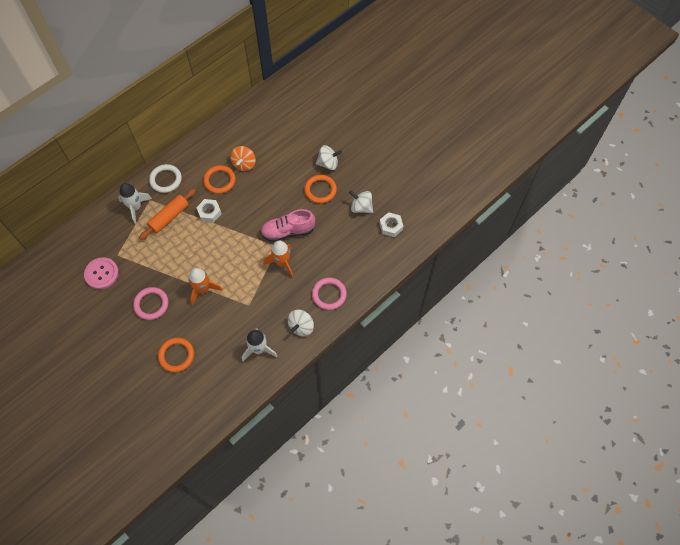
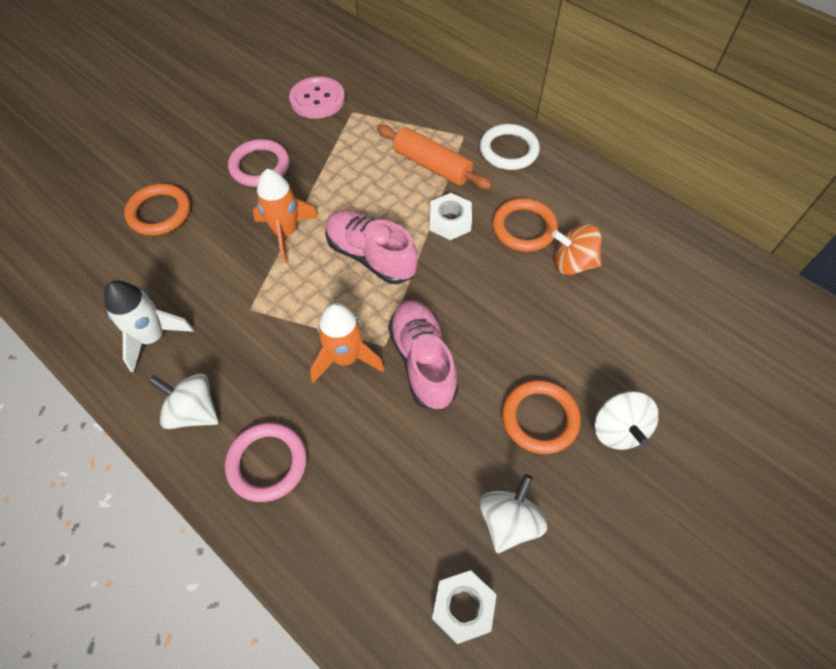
camera: 85 degrees right, 5 degrees down
(135, 207) = (445, 120): white rocket -> none
(225, 250) = (371, 256): none -> pink shoe

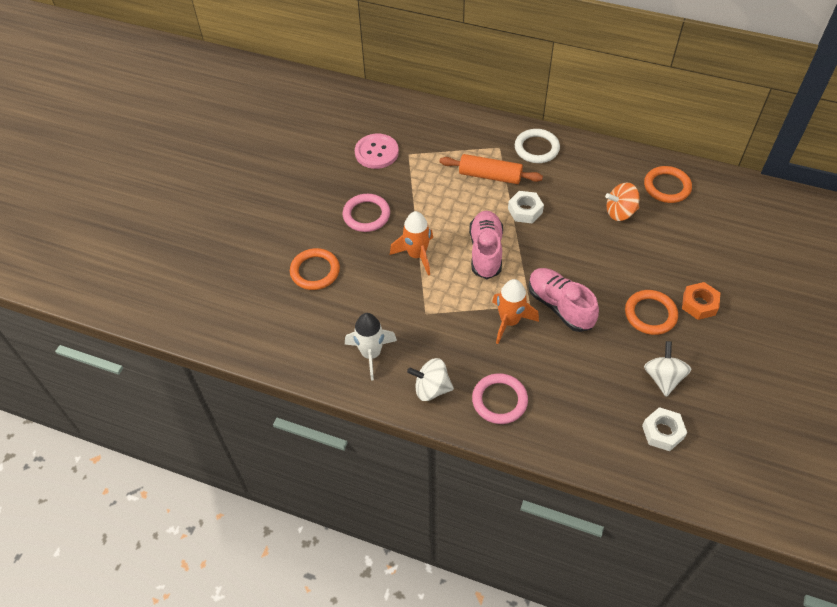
camera: 20 degrees left, 5 degrees down
(371, 256) = (486, 251): pink shoe -> pink shoe turned 75 degrees clockwise
(524, 228) = (576, 199): orange ring -> orange ring (667, 187)
(618, 430) = (699, 304): white spinning top -> orange nut

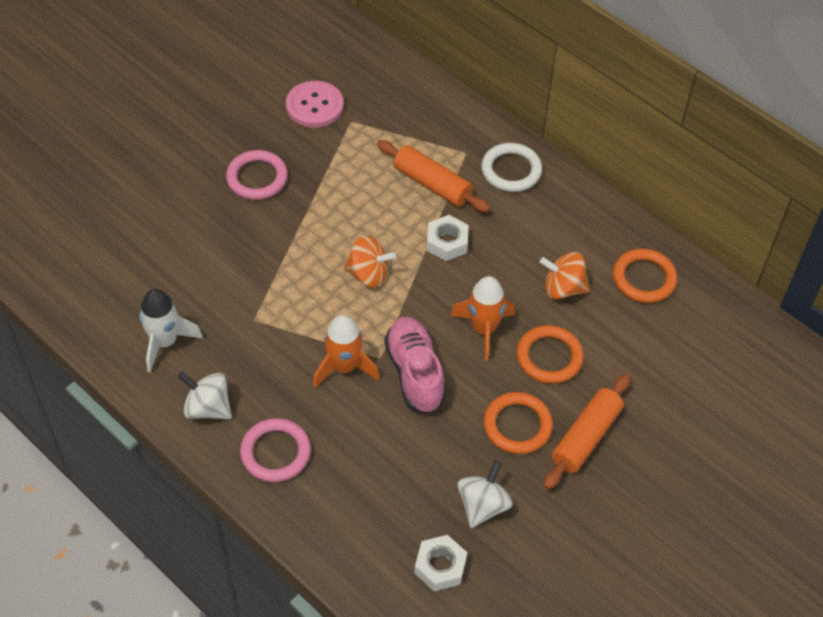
camera: 20 degrees right, 0 degrees up
(315, 271) = (160, 222): orange ring -> orange ring (549, 357)
(417, 255) = (286, 248): orange rocket -> orange rocket (483, 329)
(486, 251) = (368, 274): pink shoe -> orange spinning top
(699, 304) = (586, 437): orange nut -> orange rolling pin

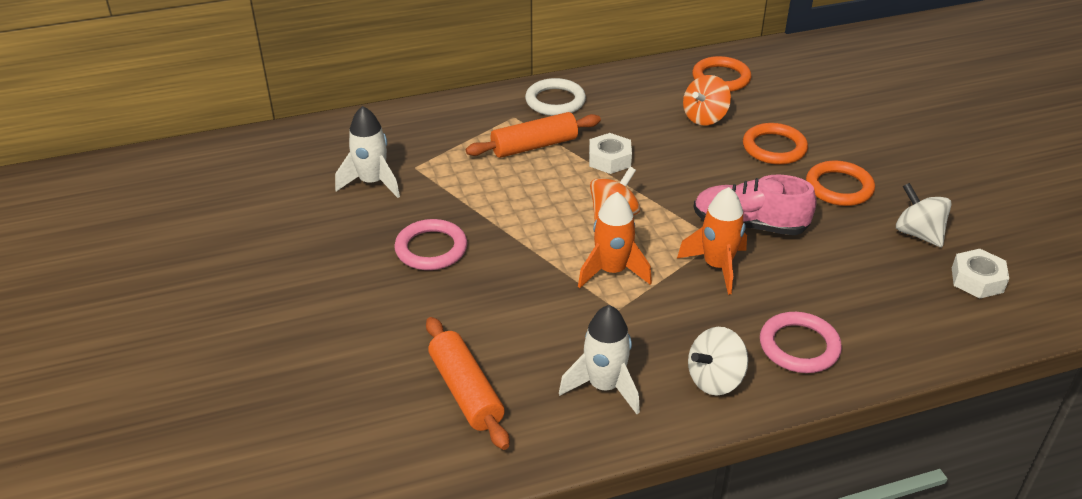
camera: 60 degrees left, 15 degrees down
(314, 106) = (372, 182): pink button -> white rocket
(483, 329) = (723, 171): orange rocket -> orange rocket (612, 271)
(586, 437) = (868, 157): orange rolling pin -> orange rolling pin (466, 391)

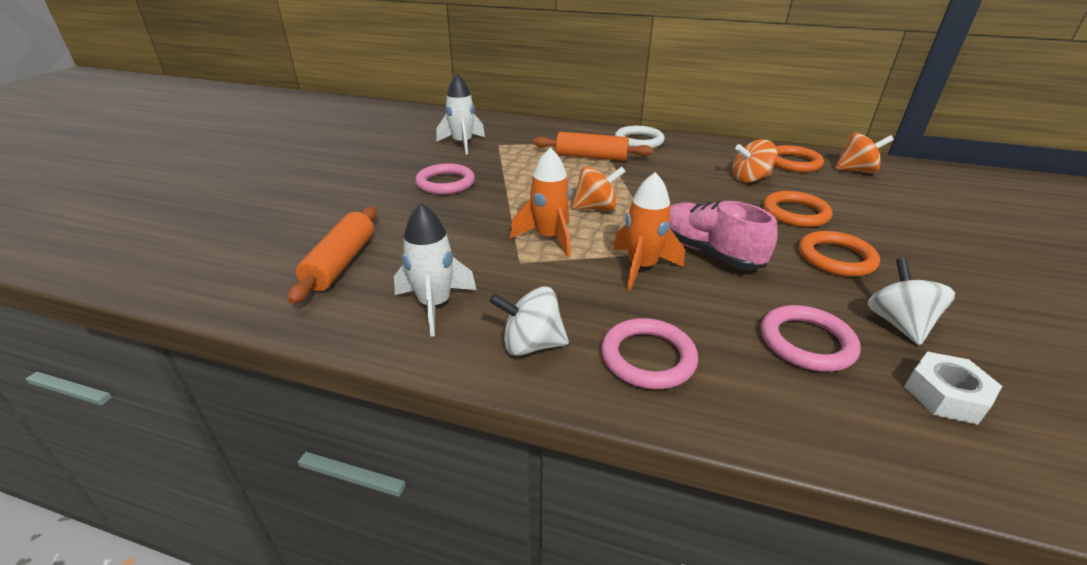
camera: 35 degrees right, 5 degrees down
(609, 159) = (637, 179): white nut -> none
(778, 69) = (856, 170): none -> orange spinning top
(879, 279) = (806, 342): none -> pink ring

